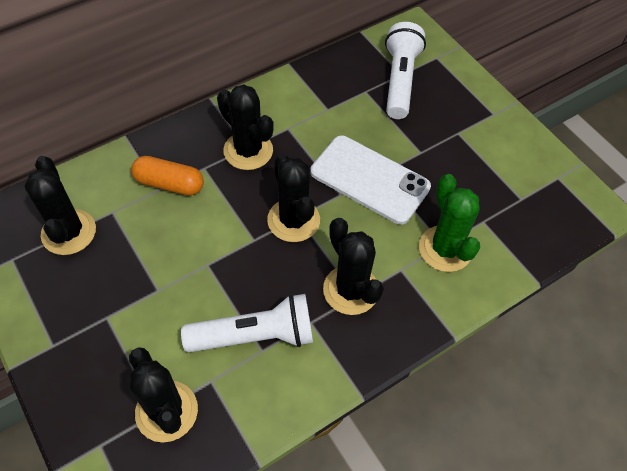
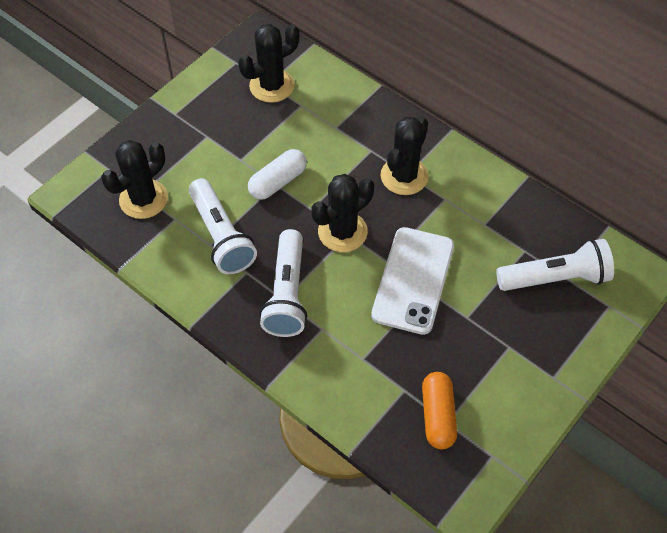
camera: 75 degrees right, 0 degrees up
(169, 184) = (344, 132): orange capsule -> orange capsule (437, 415)
(206, 261) = (278, 182): none -> white capsule
(350, 290) = (287, 293): black cactus -> white flashlight
(445, 249) = (358, 361): green cactus -> none

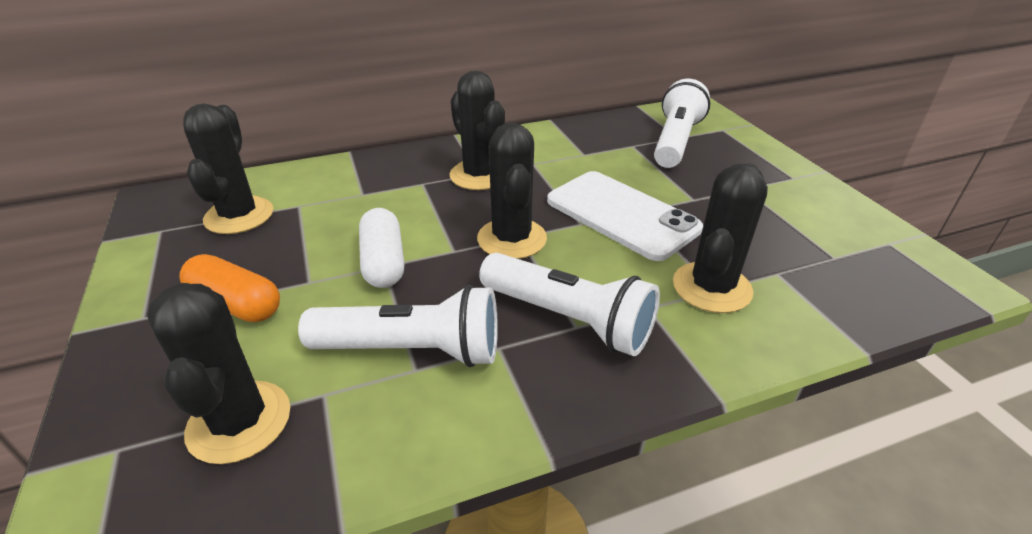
camera: 60 degrees left, 20 degrees down
(363, 356) = (711, 287): none -> black cactus
(437, 415) = (824, 261): orange capsule -> orange capsule (236, 304)

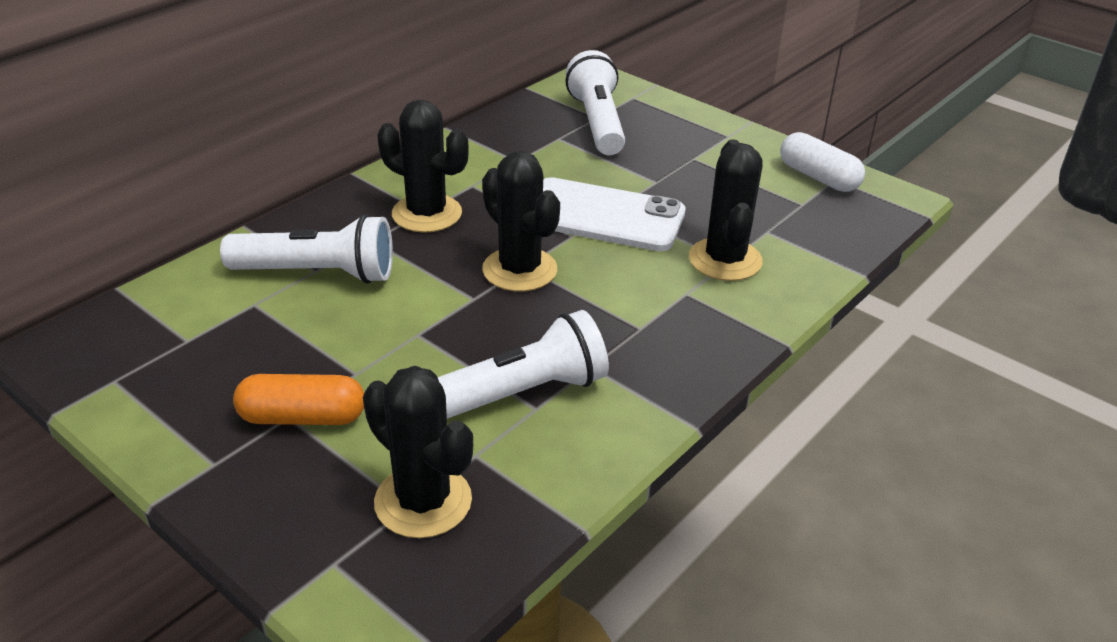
camera: 30 degrees left, 0 degrees up
(239, 216) = (195, 335): black cactus -> none
(383, 262) = (414, 331): white capsule -> white capsule (818, 177)
(568, 319) = (630, 324): white flashlight -> white flashlight (317, 273)

